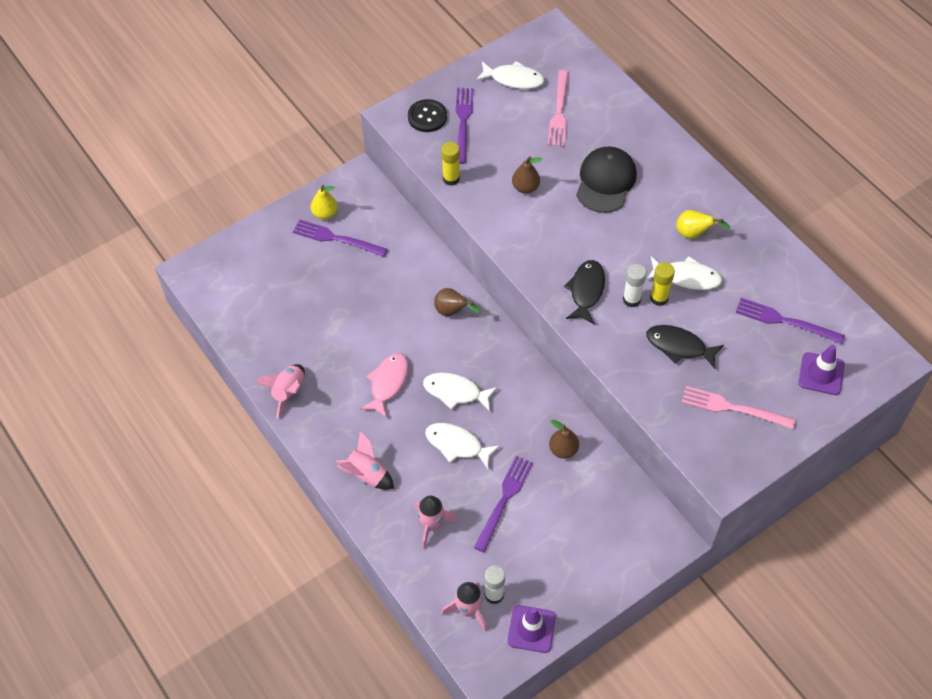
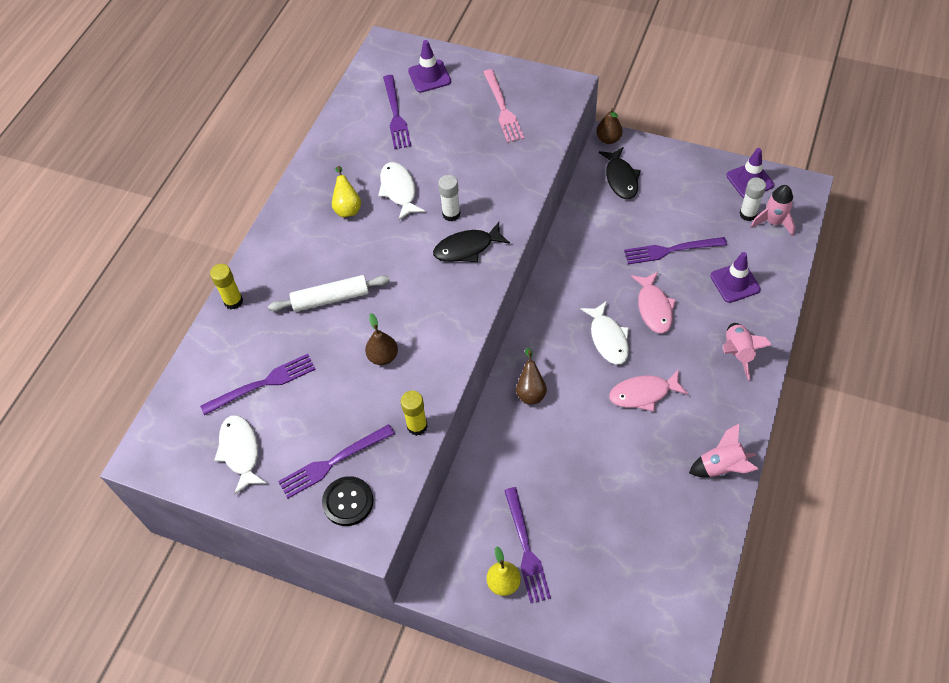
camera: 120 degrees left, 0 degrees up
(431, 525) = (735, 283): pink rocket -> purple traffic cone
(457, 445) = (654, 308): white fish -> pink fish
(559, 112) = (263, 384): pink fork -> purple fork
(563, 450) = (595, 238): brown pear -> brown pear (608, 139)
(605, 181) = (331, 298): black cap -> white rolling pin
(659, 298) = (435, 197): yellow glue stick -> yellow glue stick (233, 301)
(679, 346) = (473, 163): black fish -> black fish (621, 179)

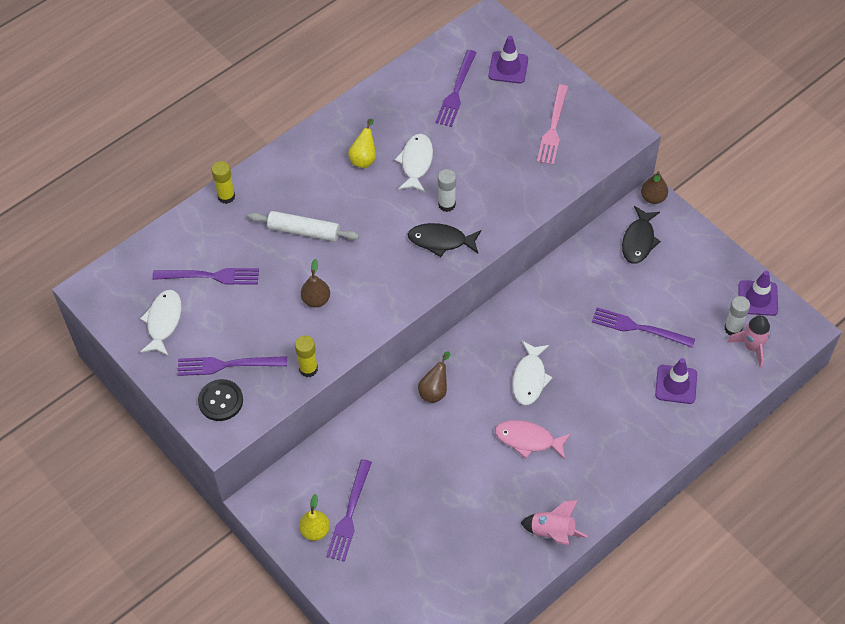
camera: 25 degrees right, 0 degrees up
(654, 308) = (588, 371): pink fish -> none
(737, 353) = (634, 446): pink rocket -> none

